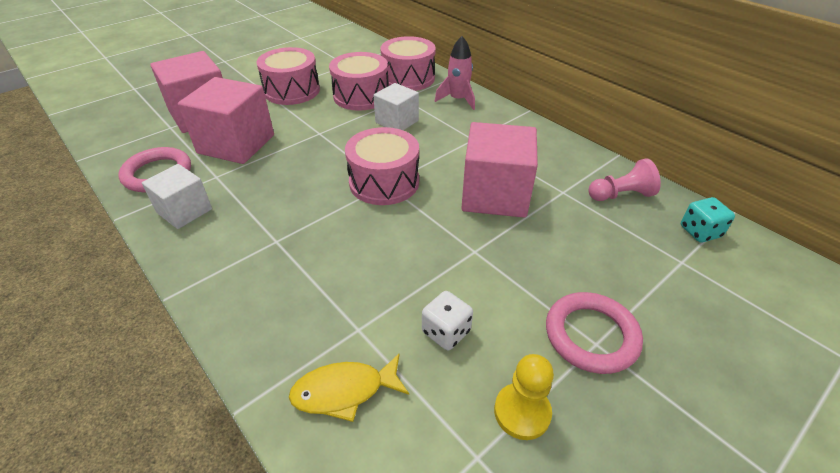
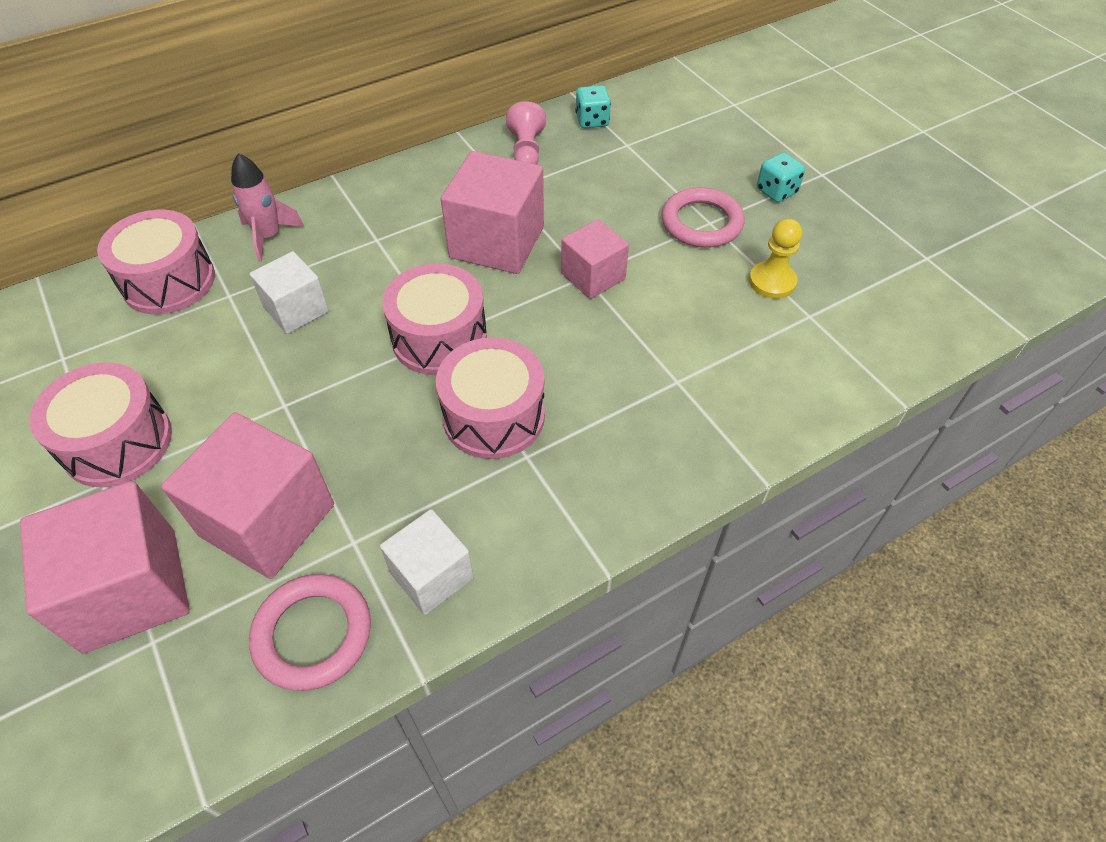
camera: 80 degrees left, 10 degrees up
(344, 391) = (748, 396): yellow fish -> none
(361, 96) = (194, 345): pink drum -> pink drum (493, 416)
(446, 332) = (688, 315): white dice -> none
(476, 256) = (593, 276): none -> pink cube
(695, 415) = (776, 191): none -> turquoise dice

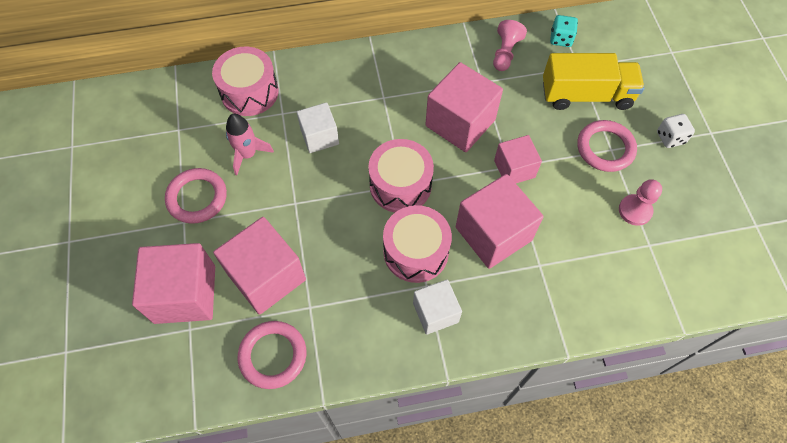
camera: 20 degrees right, 10 degrees up
(117, 442) = (197, 198): pink drum -> pink ring
(269, 236) = (317, 75): pink rocket -> pink rocket (248, 154)
(431, 575) = (347, 343): white cube -> white cube (435, 312)
(596, 361) = (493, 234): none -> pink cube
(651, 172) = (586, 95): none -> yellow truck
(772, 282) = (635, 210): yellow pawn -> pink pawn
(776, 191) = (670, 138): turquoise dice -> white dice

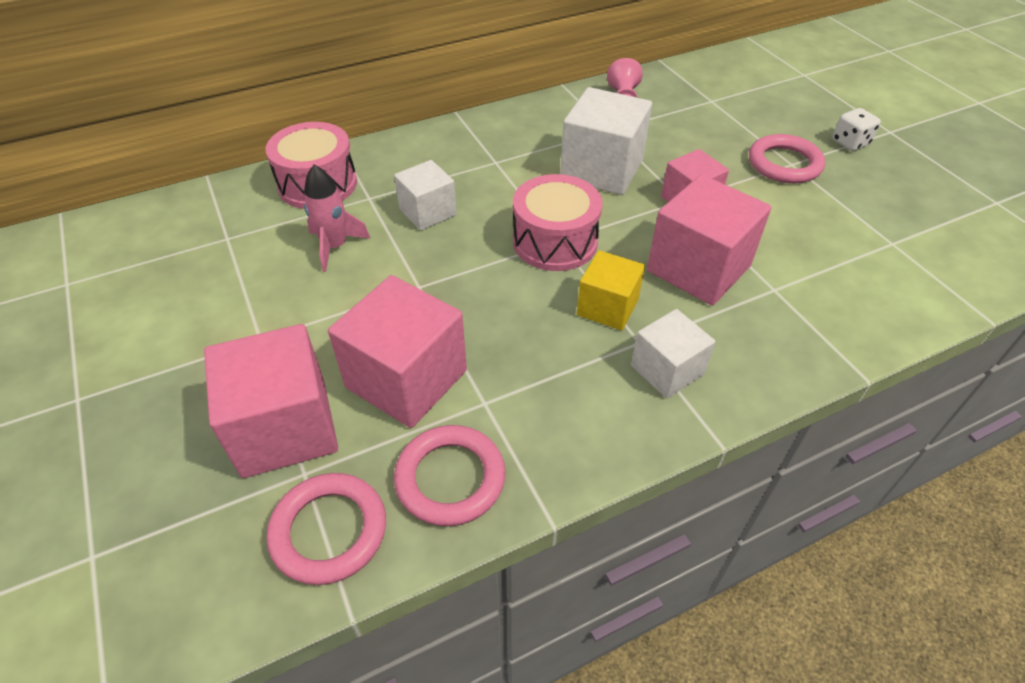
camera: 15 degrees left, 15 degrees down
(197, 198) = (274, 307): pink ring -> pink ring (329, 531)
(416, 252) = (607, 307): pink drum -> yellow cube
(460, 123) = (601, 169): pink cube -> white cube
(561, 39) = (679, 81): turquoise dice -> none
(586, 95) = (734, 122): yellow truck -> none
(635, 210) = (854, 214): pink pawn -> none

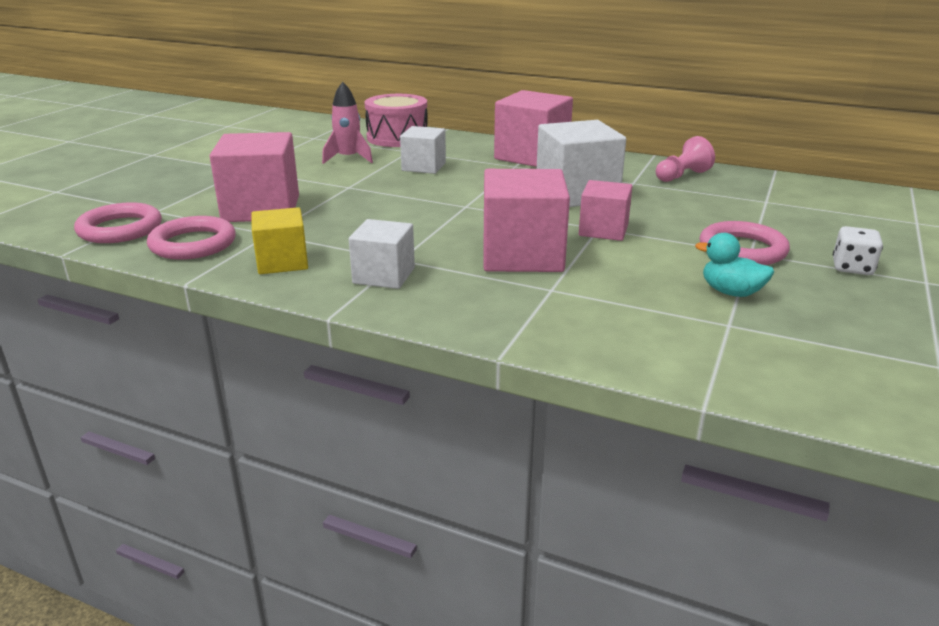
camera: 50 degrees right, 20 degrees down
(285, 428) = (184, 196): pink cube -> pink cube (532, 156)
(555, 241) = (462, 205): pink drum -> none
(607, 307) = (420, 239): yellow cube -> yellow cube (282, 262)
(847, 212) = (731, 292): none -> turquoise duck

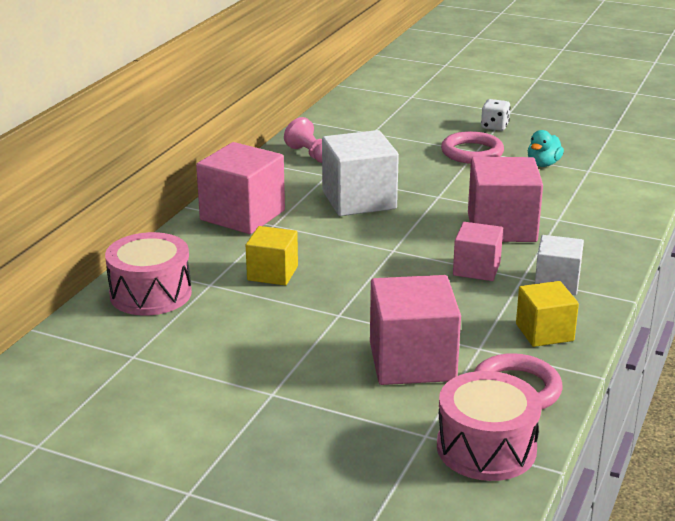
camera: 90 degrees left, 0 degrees up
(120, 229) = (486, 448): pink ring -> pink drum
(348, 158) = (235, 322): pink rocket -> none
(424, 167) = (272, 273): white cube -> yellow cube
(603, 230) = (443, 194): pink cube -> pink cube (476, 269)

